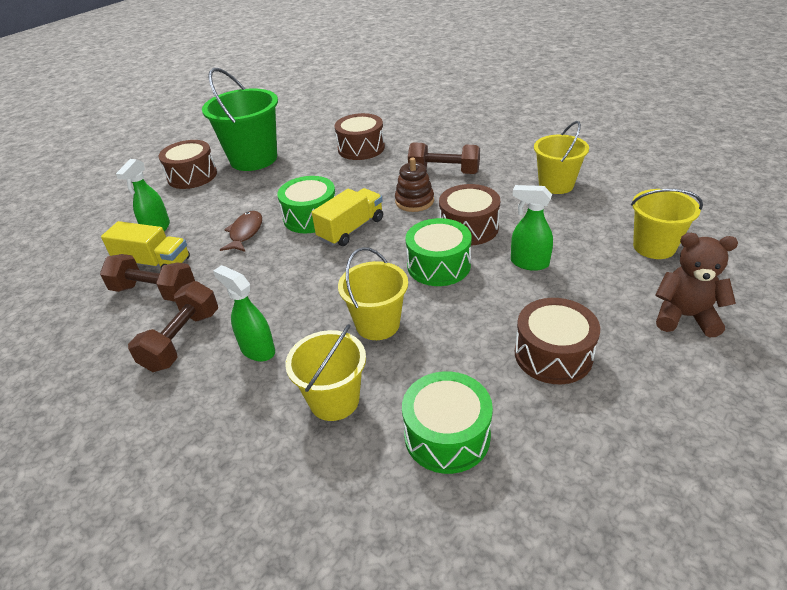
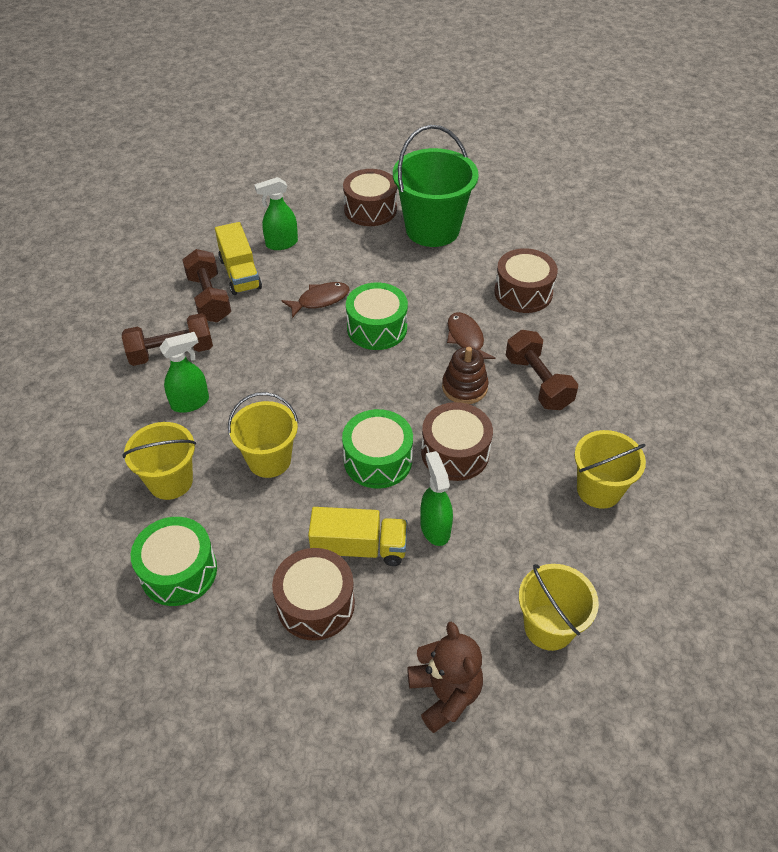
camera: 50 degrees right, 10 degrees up
(257, 350) = (190, 402): green spray bottle -> green spray bottle turned 60 degrees clockwise
(351, 229) = (381, 367): yellow truck -> yellow truck (359, 548)
(372, 184) = (466, 339): none -> brown fish

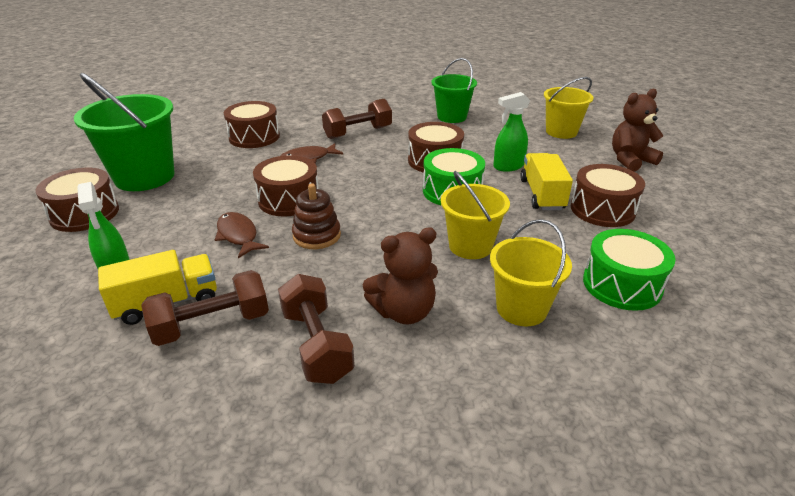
camera: 95 degrees left, 15 degrees down
(190, 402) = (404, 312): green spray bottle -> brown teddy bear
(377, 328) = (289, 200): green drum -> brown drum
(464, 387) = (365, 158): brown stacking toy -> brown stacking toy (316, 235)
(599, 490) = (452, 117): yellow bucket -> green bucket

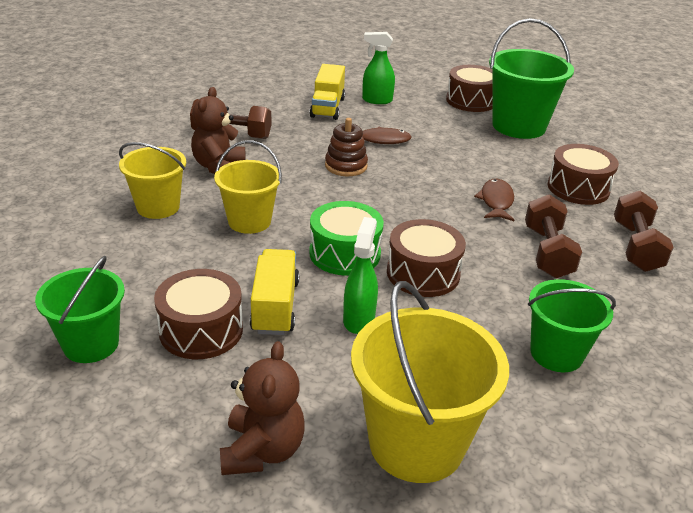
camera: 120 degrees right, 0 degrees up
(212, 325) = (290, 114): brown dumbbell -> brown dumbbell (636, 247)
(289, 200) = (416, 170): brown drum -> none
(542, 194) = (275, 307): yellow truck -> yellow truck turned 120 degrees counterclockwise
(561, 132) = (416, 443): yellow bucket -> yellow bucket, size x1.58
(622, 284) = (109, 264): green drum -> none
(683, 241) = (91, 344): none -> green bucket

